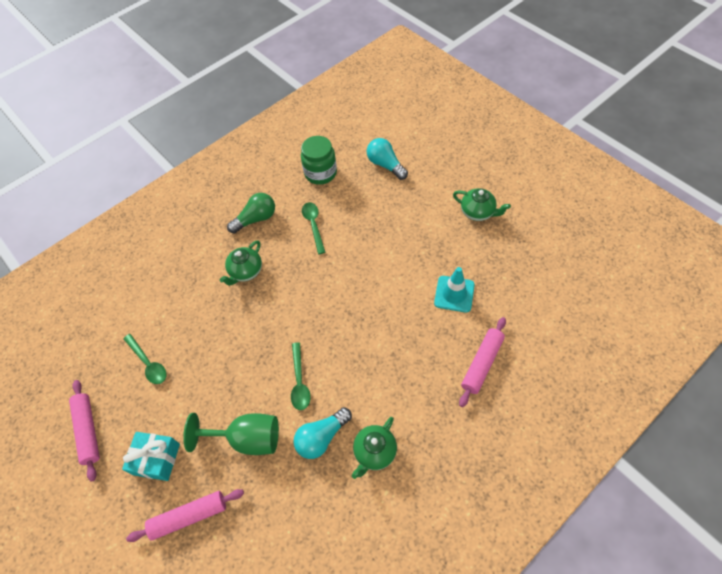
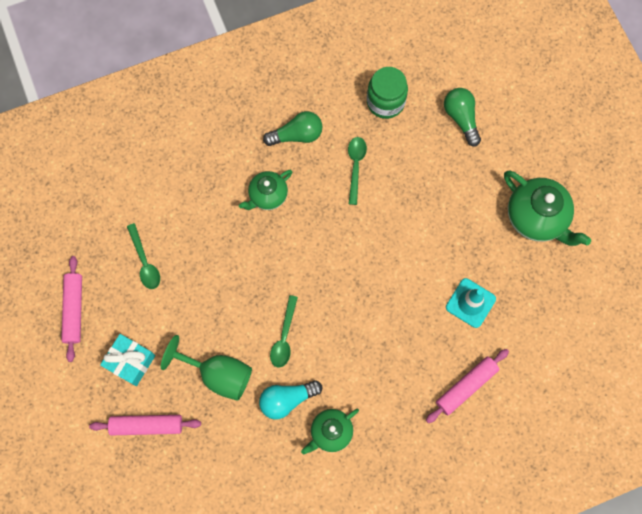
camera: 15 degrees right, 15 degrees up
(385, 165) = (461, 118): turquoise light bulb -> green light bulb
(478, 212) = (536, 218): green teapot -> green teapot, size x1.62

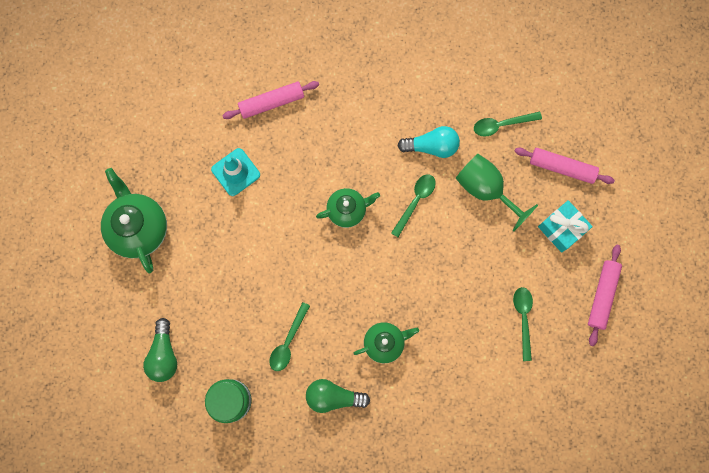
camera: 160 degrees left, 5 degrees up
(222, 449) = (501, 125): none -> green spoon
(330, 432) = (403, 106): green teapot -> green teapot (347, 210)

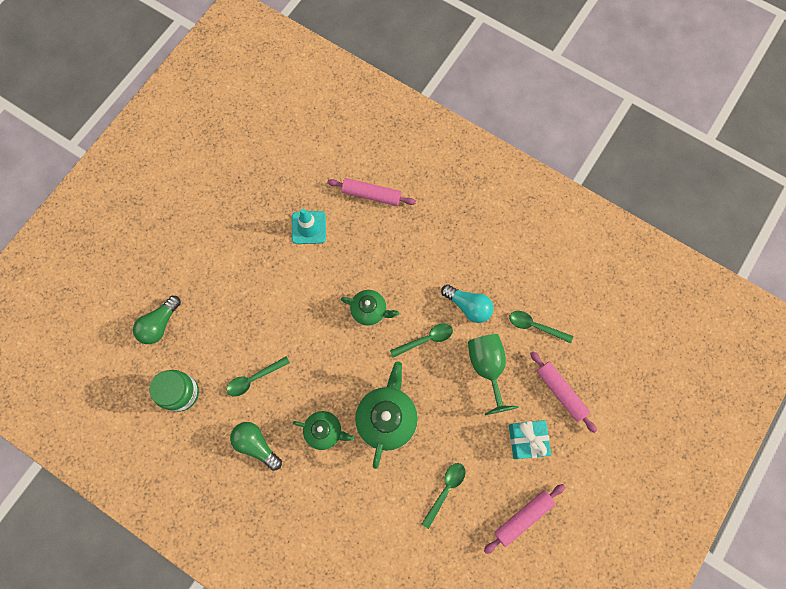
camera: 35 degrees right, 5 degrees down
(139, 228) = (211, 221): green teapot -> green teapot (387, 418)

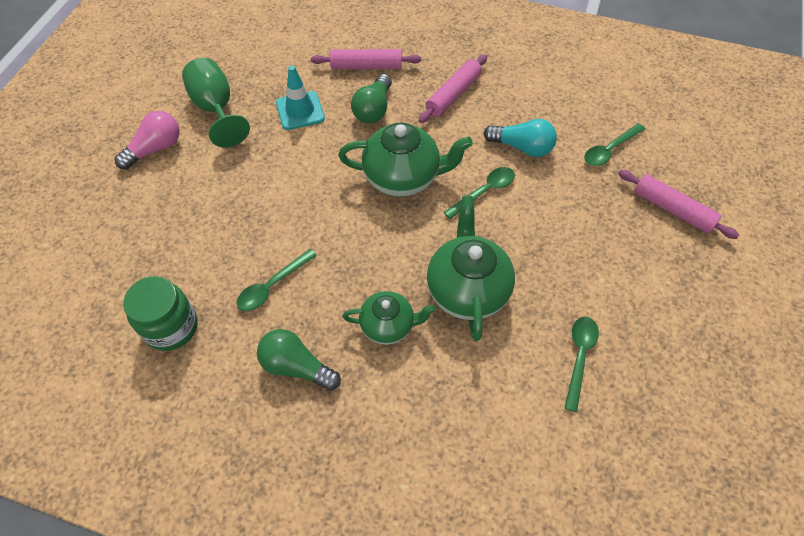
camera: 15 degrees left, 15 degrees down
(160, 324) = (125, 252): green light bulb -> green light bulb (373, 109)
(194, 237) = (155, 149): none -> pink light bulb
(369, 311) = (403, 177): green teapot -> green teapot, size x1.62
(487, 367) = (572, 204): green goblet -> green goblet (216, 109)
(523, 517) = (696, 364): pink rolling pin -> pink rolling pin (453, 94)
(527, 440) = (657, 271): turquoise gift -> none
(535, 326) = (609, 150): green spoon -> green spoon turned 45 degrees counterclockwise

